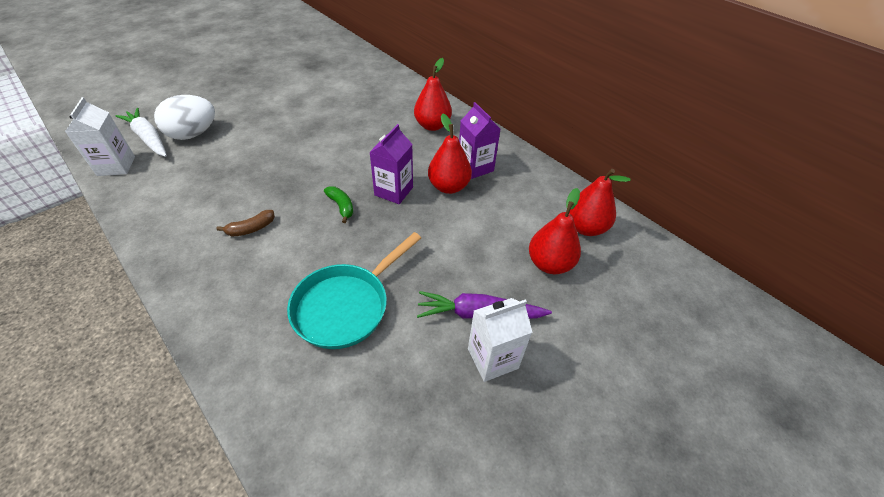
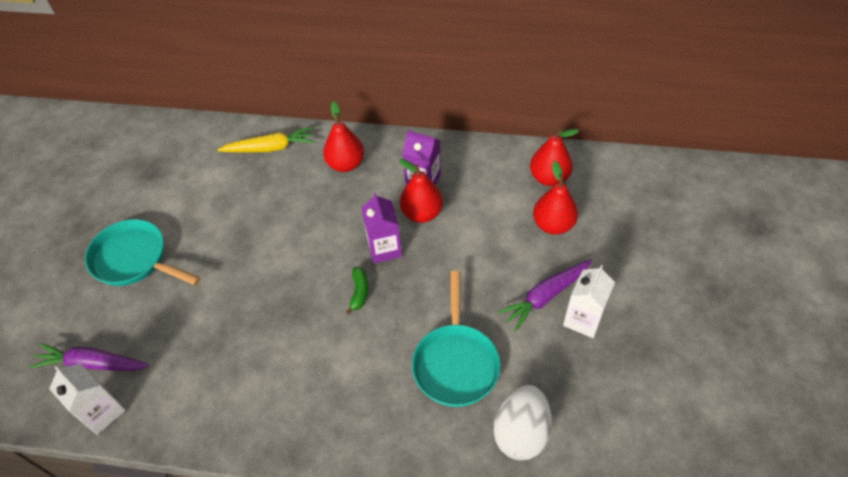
camera: 35 degrees left, 5 degrees up
(148, 138) = (92, 364): white carrot -> purple carrot
(193, 134) = (133, 327): white egg -> white egg (521, 432)
(243, 101) = (134, 259): none -> turquoise pan
(251, 229) = (311, 366): brown banana -> none
(341, 206) = (359, 292): green banana -> green banana turned 75 degrees clockwise
(396, 90) = (271, 148): none -> yellow carrot

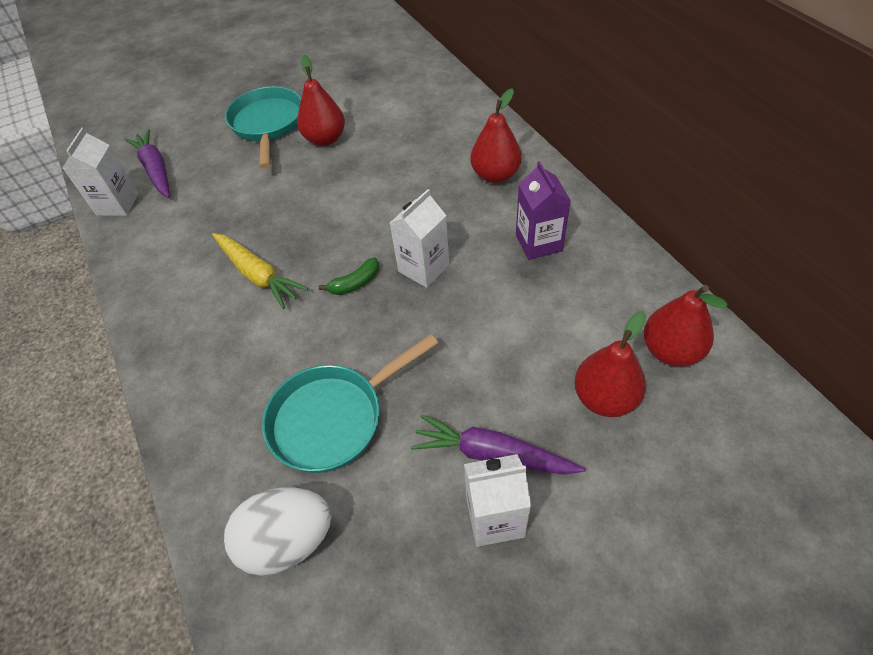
camera: 55 degrees right, 0 degrees up
(271, 148) = (459, 118): yellow carrot -> yellow carrot (258, 275)
(384, 248) = (423, 268): purple carton -> white carton
(422, 213) = (496, 269): red pear -> red pear (325, 139)

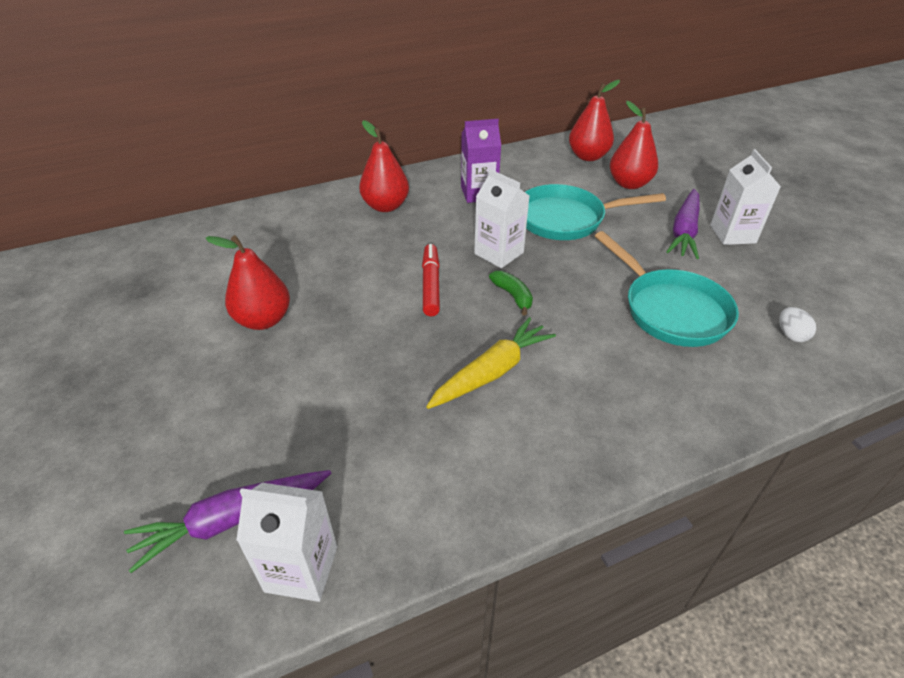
camera: 90 degrees left, 10 degrees down
(268, 124) = (195, 379): turquoise pan -> turquoise pan (566, 219)
(288, 540) = (790, 335): white egg -> white egg, size x0.45
(370, 224) = (431, 285): none -> red marker

